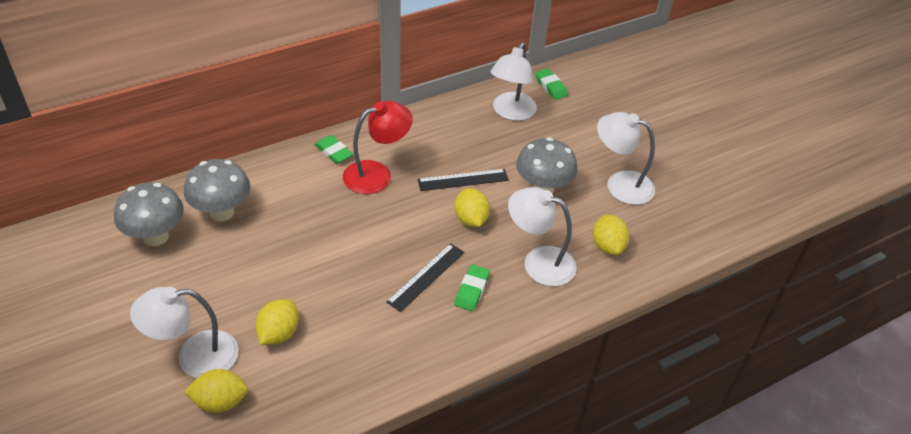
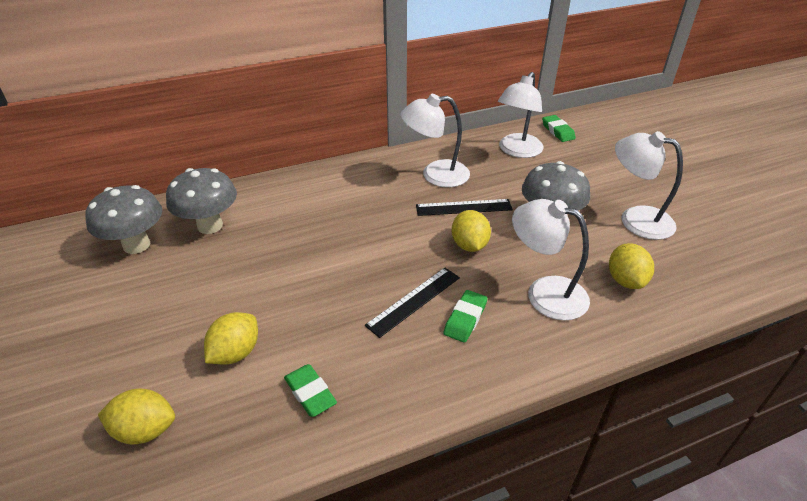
camera: 10 degrees right, 5 degrees down
(195, 356) = (134, 372): white lamp -> white lamp (435, 175)
(333, 152) = (334, 178): green eraser -> green eraser (310, 393)
(377, 174) = (374, 198): red lamp -> none

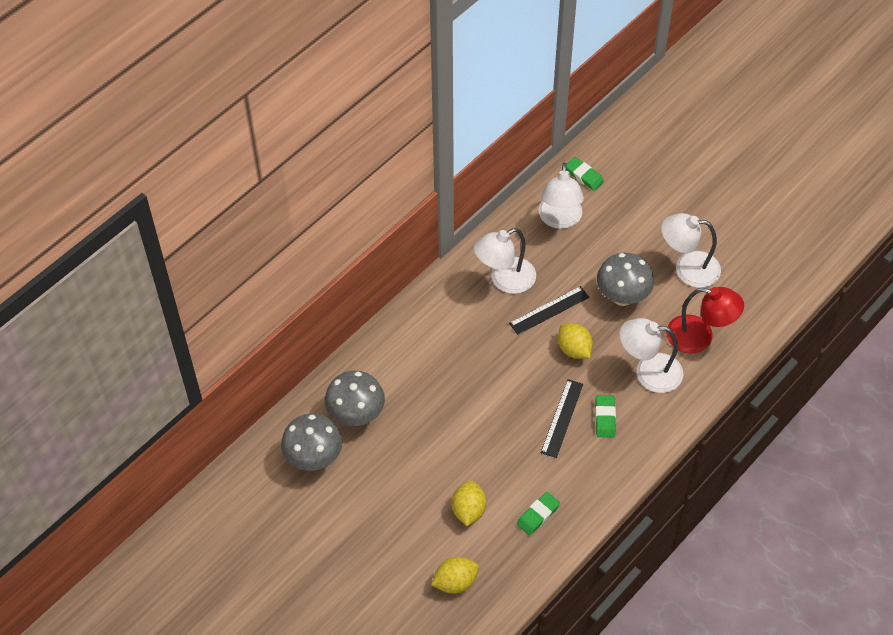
camera: 25 degrees left, 15 degrees up
(310, 393) = (538, 515): green eraser -> green eraser turned 75 degrees counterclockwise
(625, 280) = (699, 337): yellow lemon -> red lamp

